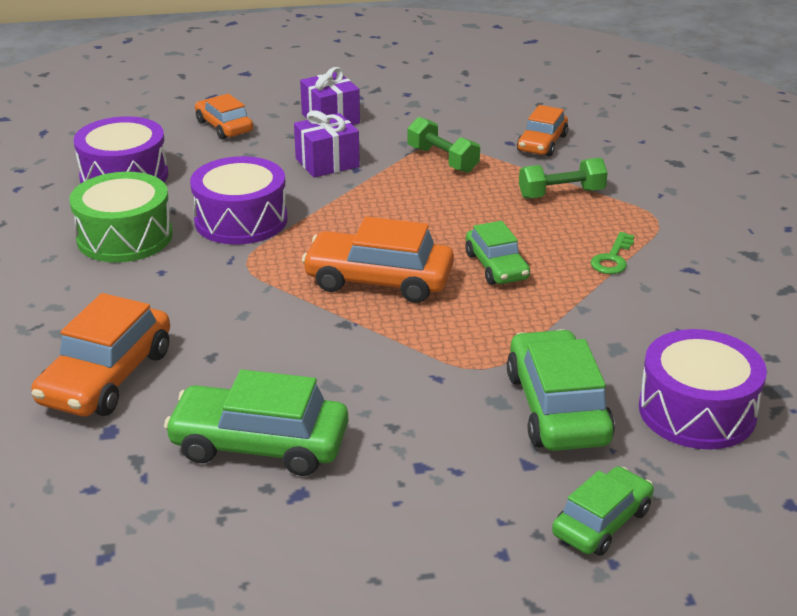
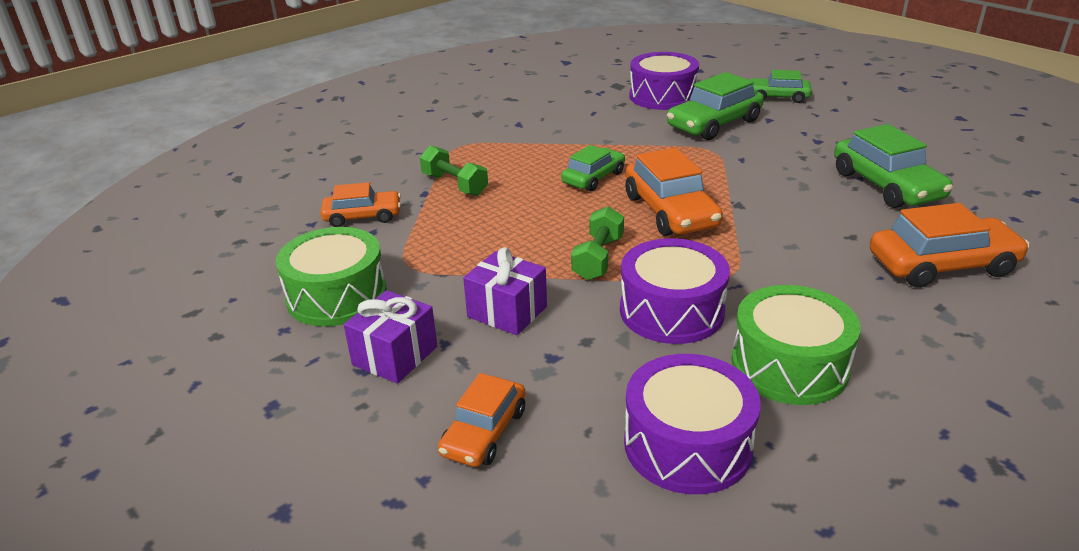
camera: 120 degrees left, 0 degrees up
(427, 114) = (337, 296): none -> green drum
(442, 160) = (440, 252): green dumbbell -> green dumbbell (598, 258)
(612, 259) = (533, 146): green key -> none

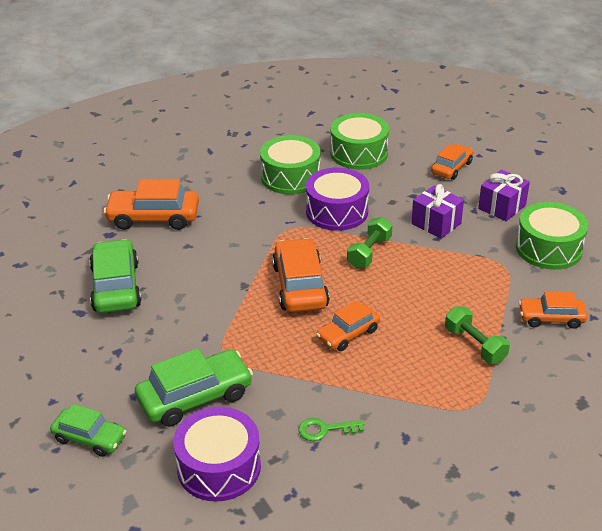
camera: 170 degrees left, 5 degrees up
(588, 120) = (325, 429): none -> green key
(593, 178) = (348, 334): green car -> orange car
(687, 444) = (359, 153): purple drum -> green drum

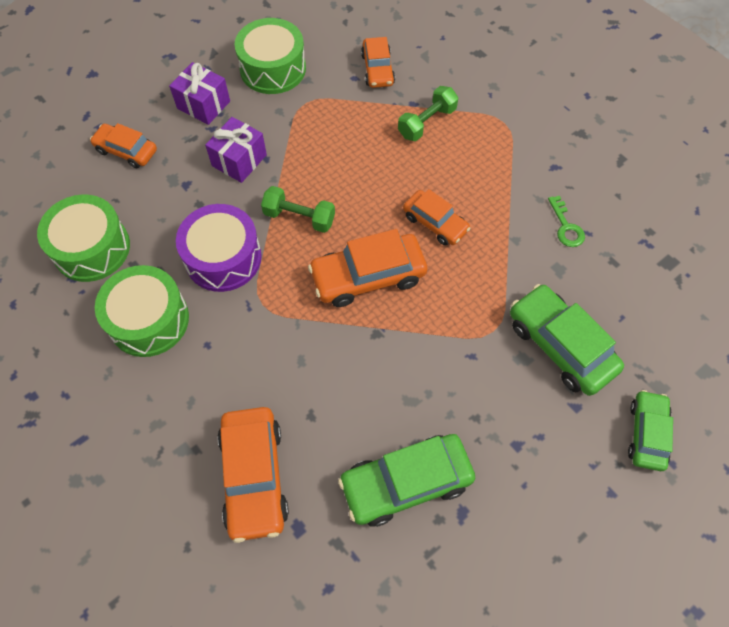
camera: 100 degrees left, 25 degrees up
(219, 467) = (638, 305): purple drum -> none

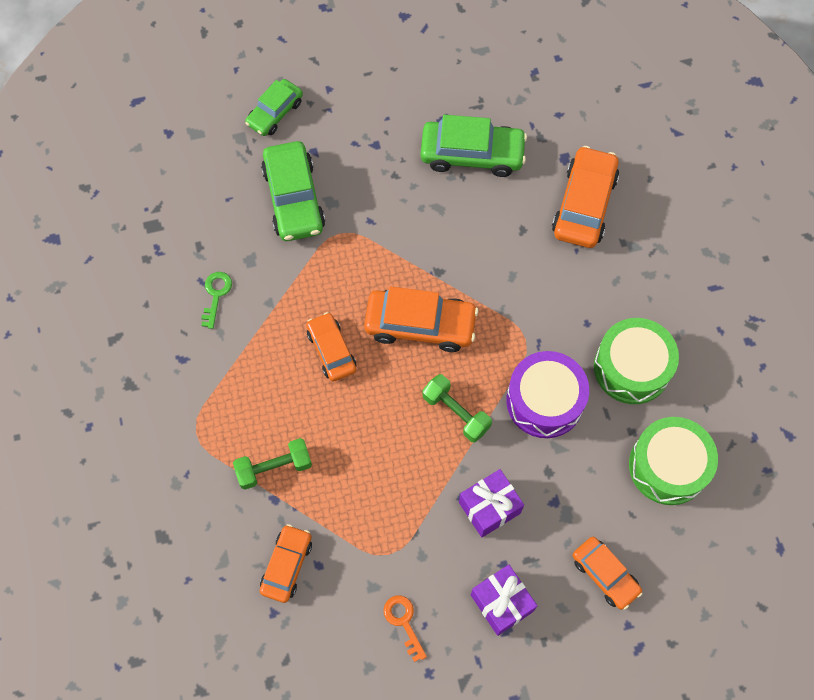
camera: 155 degrees left, 5 degrees up
(273, 69) = (403, 622): green drum -> orange key

